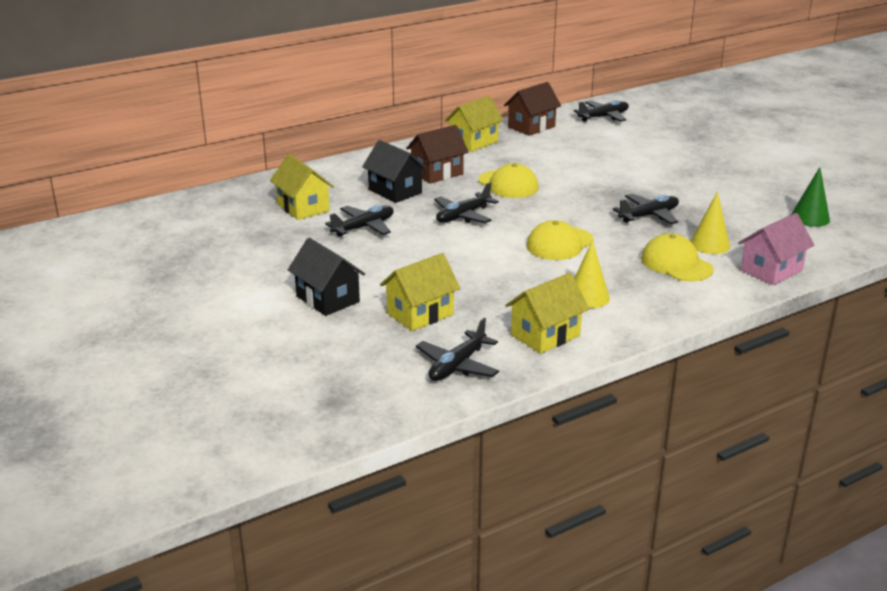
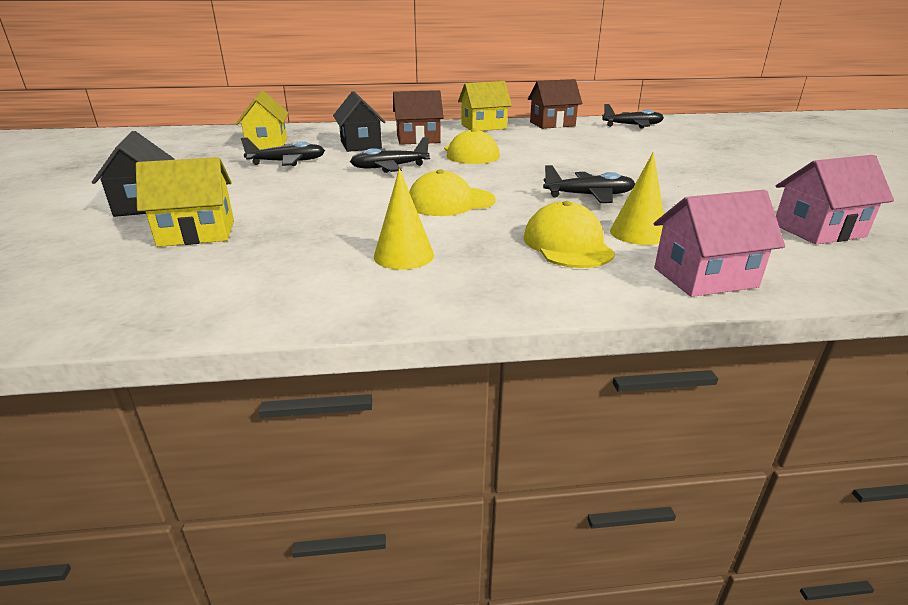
camera: 25 degrees right, 0 degrees up
(457, 366) = (124, 294): black plane -> none
(545, 335) = (284, 285): yellow house -> none
(810, 218) = (818, 230): green cone -> pink house

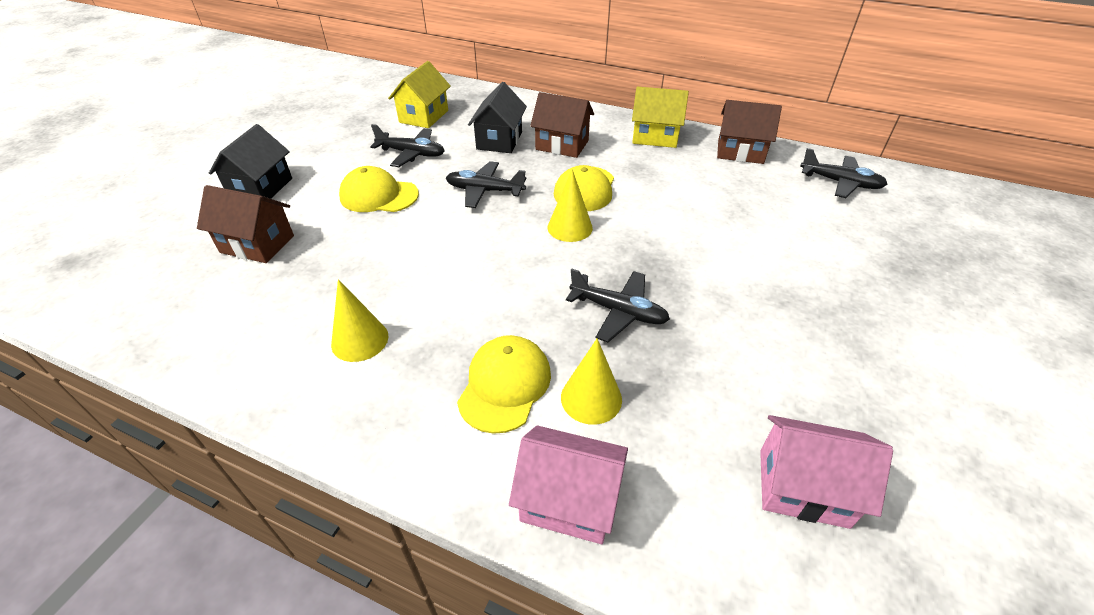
camera: 30 degrees right, 15 degrees up
(197, 233) = (257, 244): yellow house -> brown house
(450, 202) = (477, 271): yellow cap -> yellow cap (379, 195)
(489, 170) = (570, 227): none -> yellow cone

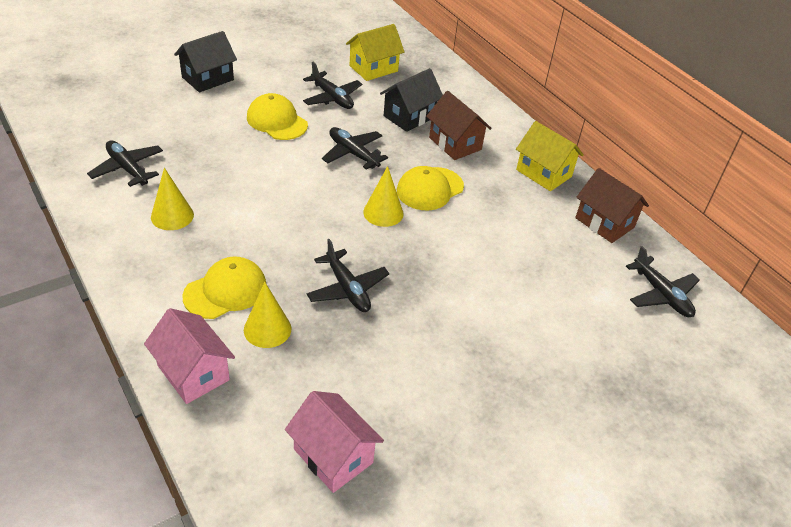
camera: 30 degrees right, 0 degrees up
(253, 318) = (127, 169): none -> black plane
(257, 244) = (171, 120): brown house -> none

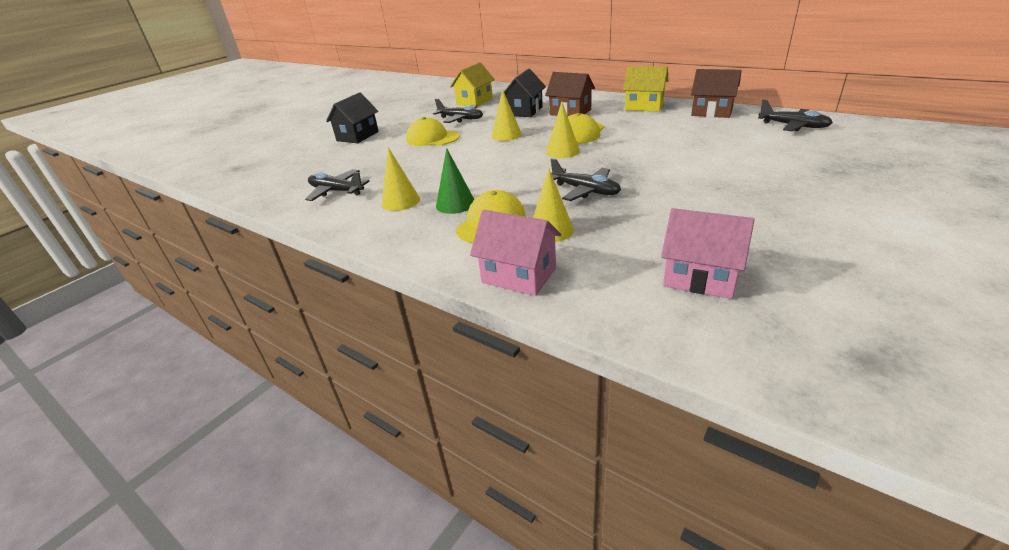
camera: 15 degrees left, 10 degrees down
(216, 245) = (455, 204): none -> green cone
(353, 153) = (506, 135): black plane -> yellow cone

